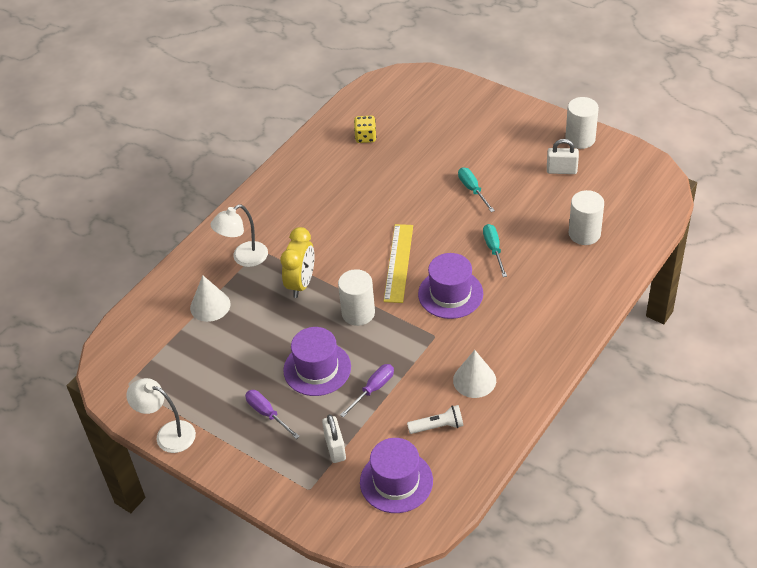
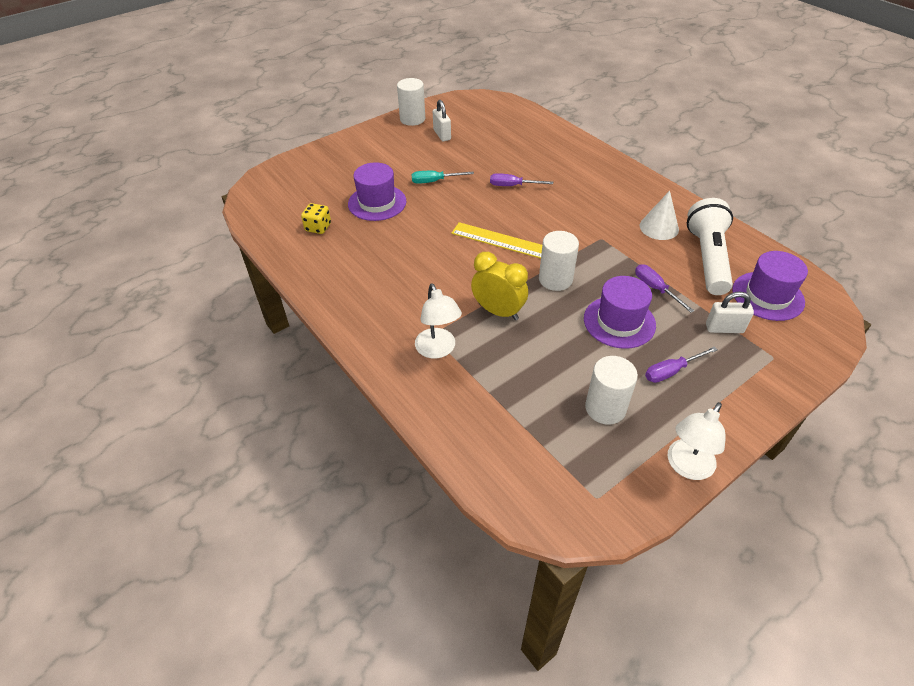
camera: 75 degrees left, 0 degrees up
(210, 306) = (498, 393): white cone -> none
(438, 426) = (707, 258): white flashlight -> white flashlight, size x2.06
(450, 294) = (554, 219): purple hat -> purple hat (377, 203)
(493, 249) = (513, 186): turquoise screwdriver -> purple screwdriver
(561, 170) = (442, 135): white padlock -> white padlock turned 45 degrees counterclockwise
(584, 234) = (518, 140): white cylinder -> white cylinder (605, 408)

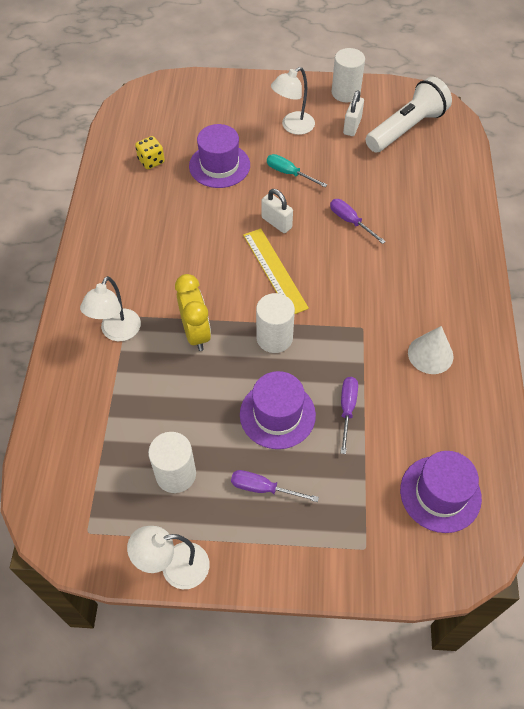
camera: 40 degrees right, 10 degrees up
(401, 154) = (292, 127): none -> white lamp
(707, 258) = (434, 417): white flashlight -> white flashlight (406, 128)
(724, 328) = (357, 490): white padlock -> white padlock (276, 223)

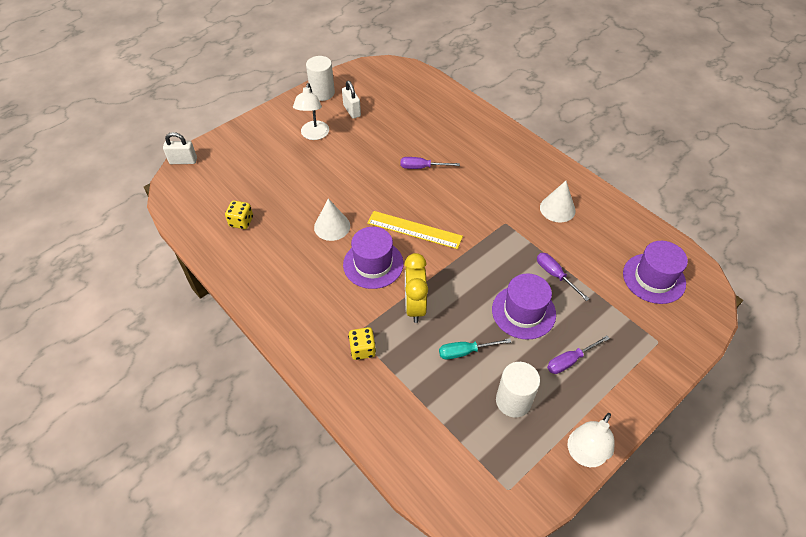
camera: 45 degrees left, 5 degrees down
(117, 332) = (362, 349): white lamp -> yellow dice
(196, 333) = (415, 306): yellow clock -> yellow clock turned 120 degrees counterclockwise
(212, 216) = (332, 226): none -> white cone
(219, 165) = (295, 191): purple hat -> purple hat (373, 264)
(274, 338) = (465, 269): white cylinder -> none
(276, 223) = (378, 200): white padlock -> white padlock (183, 161)
(289, 173) = (348, 165): turquoise screwdriver -> turquoise screwdriver (465, 352)
(406, 128) = (386, 91): white flashlight -> none

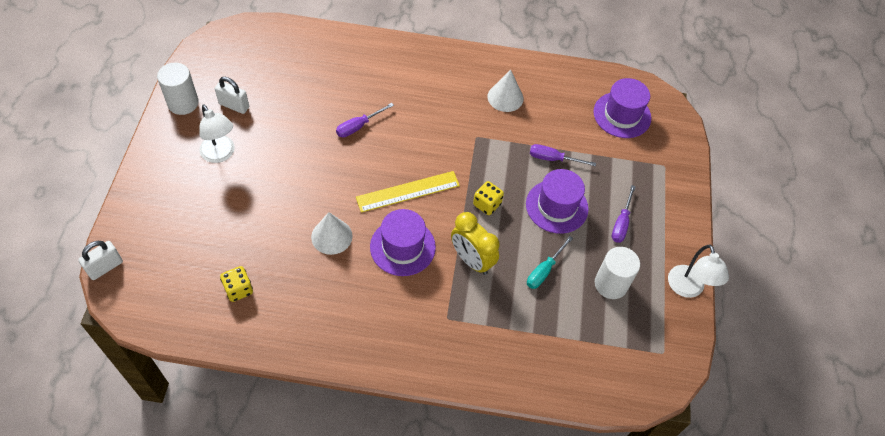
camera: 45 degrees left, 5 degrees up
(362, 349) = (465, 327): yellow dice -> yellow dice (487, 204)

